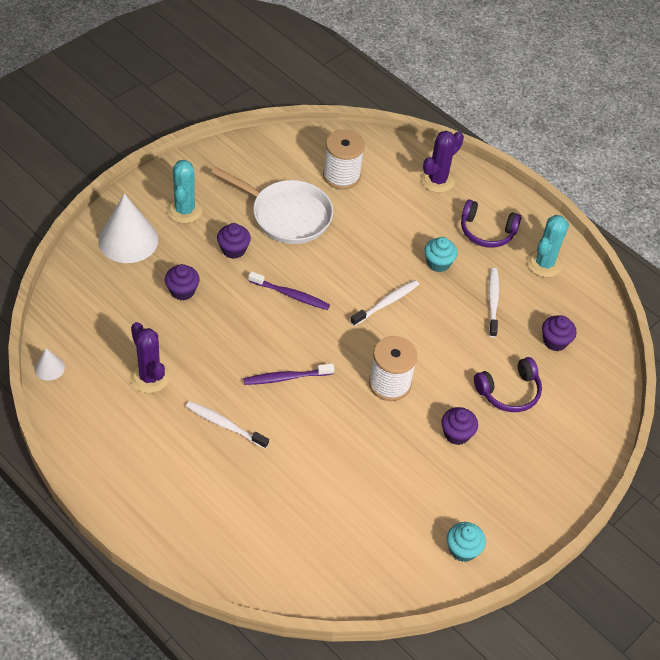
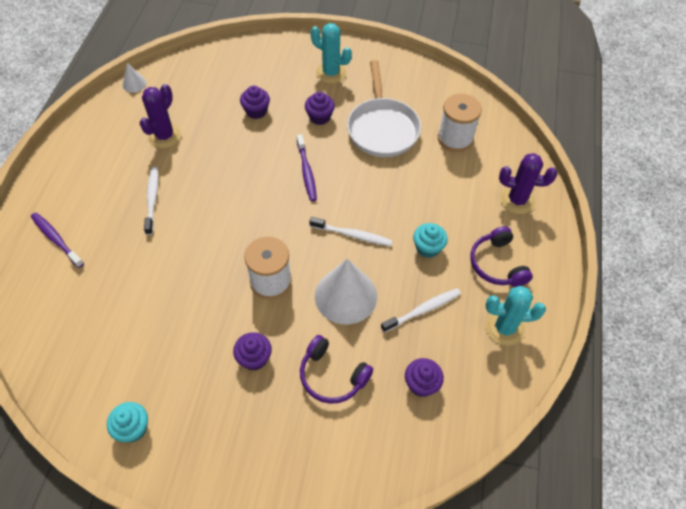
camera: 60 degrees right, 5 degrees up
(128, 240) = (276, 60): white cone -> white cone (345, 296)
(184, 210) = (331, 73): turquoise cactus -> turquoise cactus turned 60 degrees clockwise
(286, 378) = (224, 211): purple toothbrush -> purple toothbrush (56, 239)

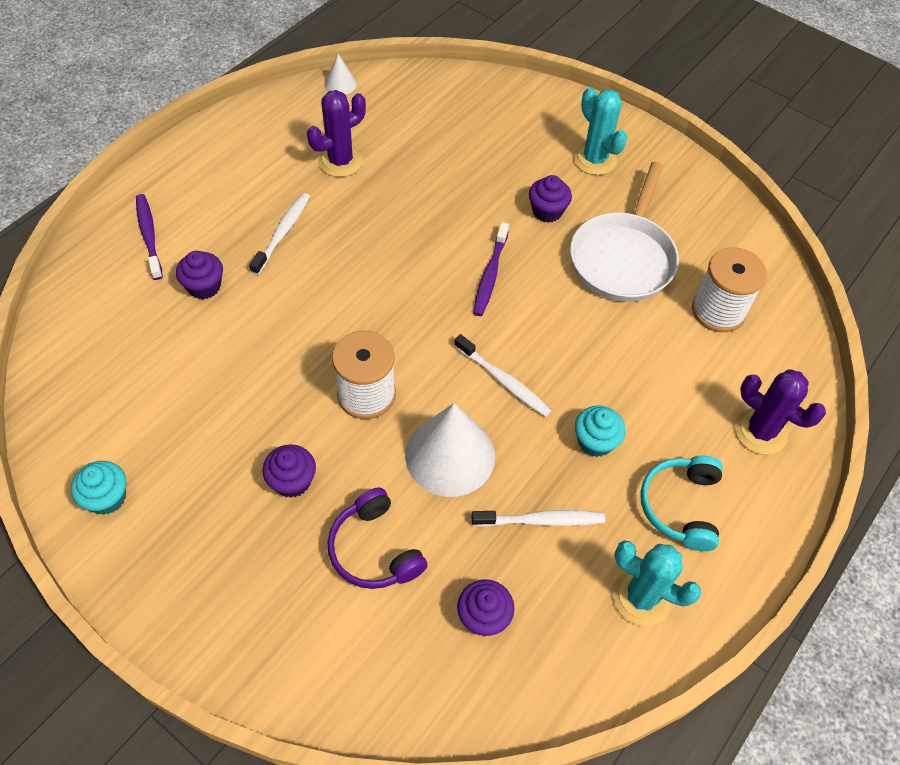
camera: 25 degrees right, 0 degrees up
(256, 111) = (469, 173): purple cupcake -> purple cupcake (204, 286)
(497, 264) = (680, 506): purple headphones -> turquoise headphones

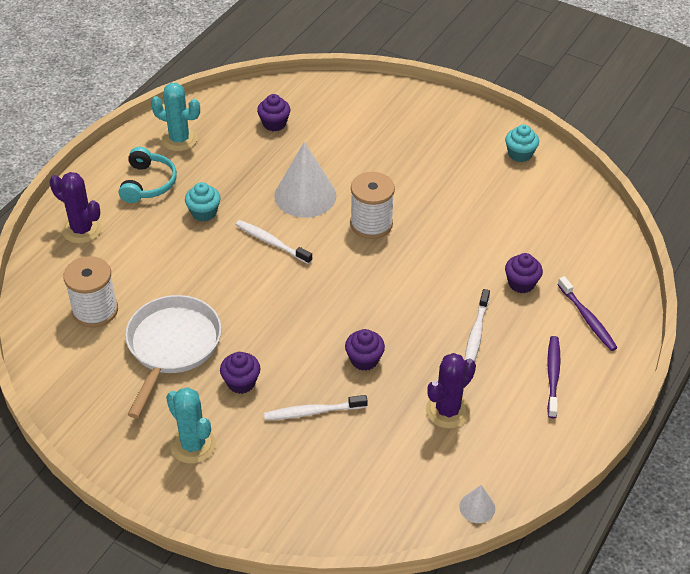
camera: 175 degrees right, 10 degrees down
(292, 481) = (407, 172): purple cupcake -> purple cupcake (364, 360)
(374, 549) = (345, 146): purple headphones -> none
(490, 275) = (289, 318): purple toothbrush -> purple toothbrush (553, 376)
(541, 520) = (241, 168): white toothbrush -> white toothbrush (313, 412)

